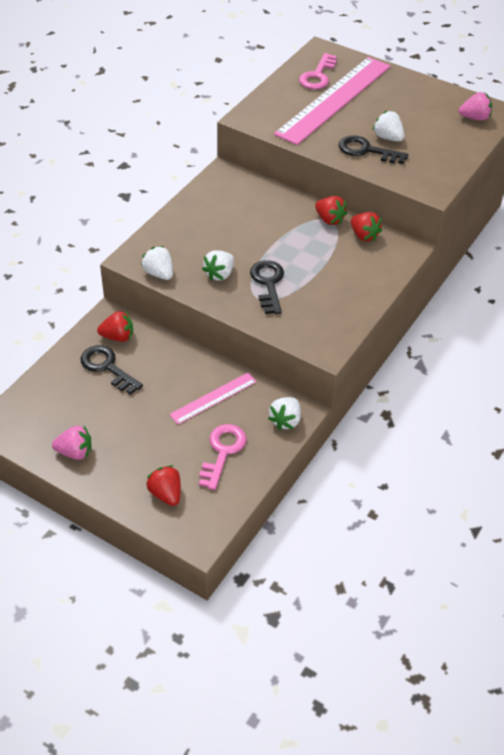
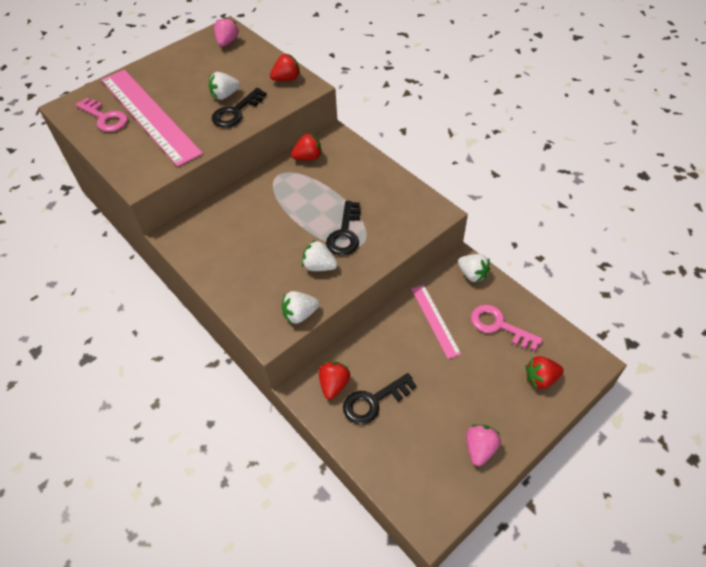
camera: 70 degrees left, 5 degrees up
(219, 274) = (319, 266): white strawberry -> white strawberry turned 150 degrees clockwise
(268, 284) = (345, 233): black key -> black key turned 90 degrees counterclockwise
(329, 219) = (278, 174): red strawberry -> red strawberry (286, 79)

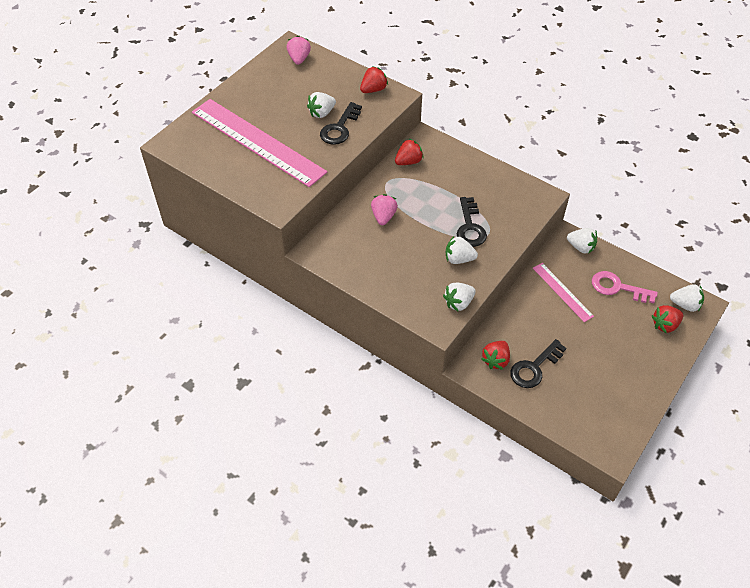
camera: 15 degrees left, 0 degrees up
(105, 118) = (215, 149): pink key -> none
(334, 385) = (495, 360): red strawberry -> red strawberry turned 150 degrees counterclockwise
(480, 449) = (633, 389): pink strawberry -> pink strawberry (383, 217)
(572, 359) = (685, 305): none -> white strawberry

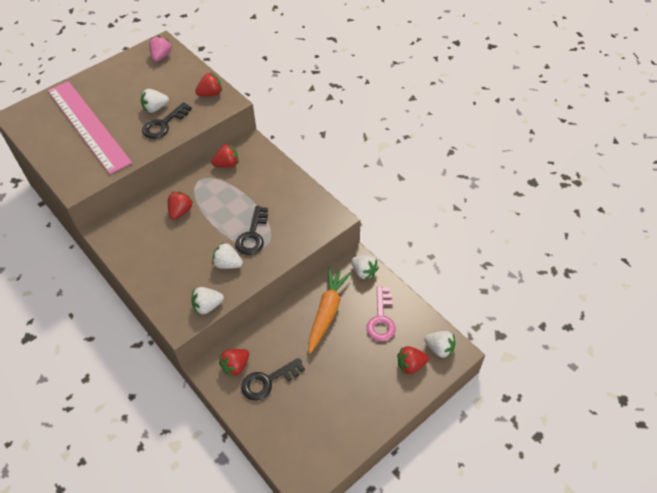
camera: 15 degrees right, 0 degrees up
(383, 217) = (180, 212): pink strawberry -> red strawberry
(562, 292) = (327, 312): pink ruler -> orange carrot
(618, 288) = (381, 318): pink key -> pink key turned 120 degrees counterclockwise

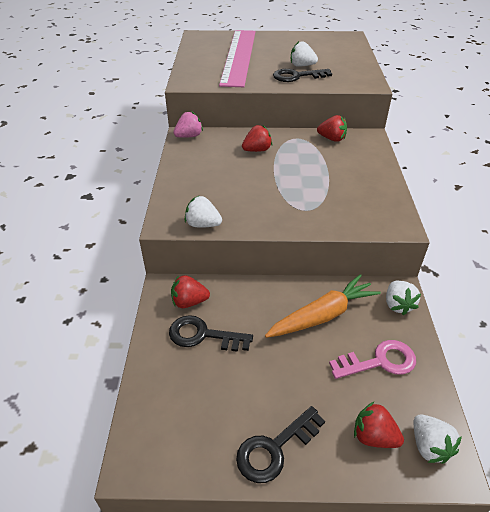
camera: 40 degrees right, 10 degrees down
(161, 57) = (341, 42): pink strawberry -> pink strawberry (189, 136)
(210, 94) = (359, 74): red strawberry -> none
(228, 264) = (255, 204): white strawberry -> none
(252, 235) = (301, 196): black key -> black key (275, 448)
(381, 318) = (379, 361): pink key -> pink key turned 150 degrees counterclockwise

